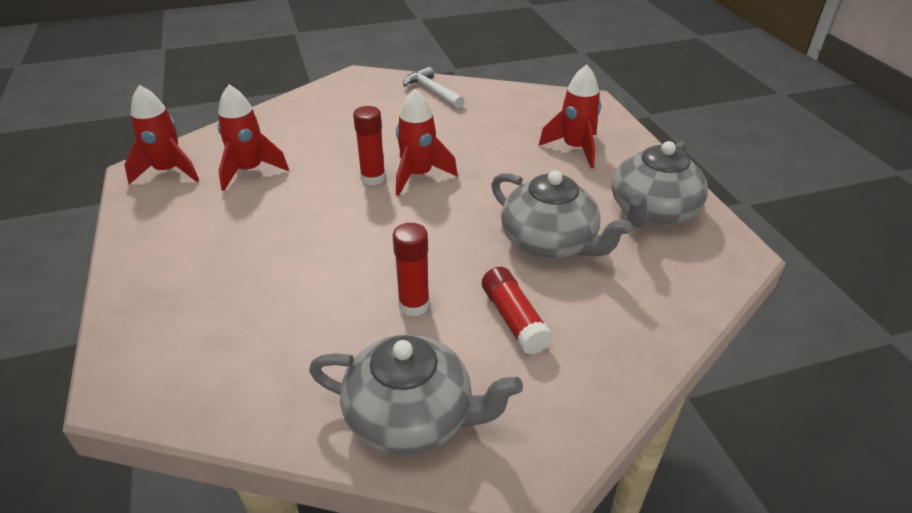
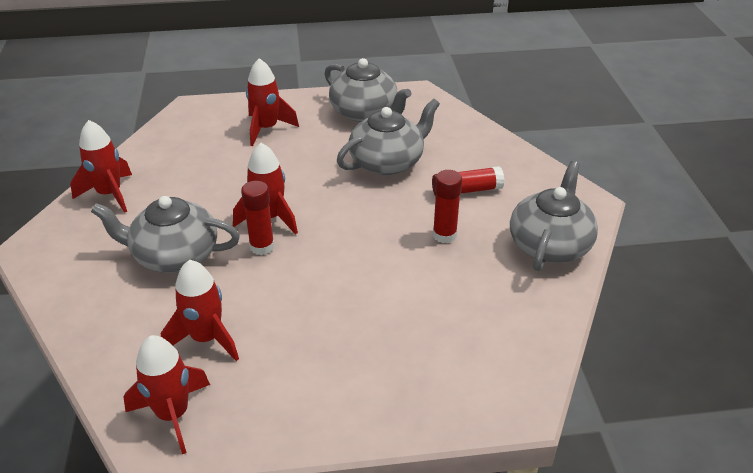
camera: 80 degrees left, 0 degrees up
(354, 136) = (174, 255): none -> grey teapot
(432, 91) = (110, 194): white hammer -> red rocket

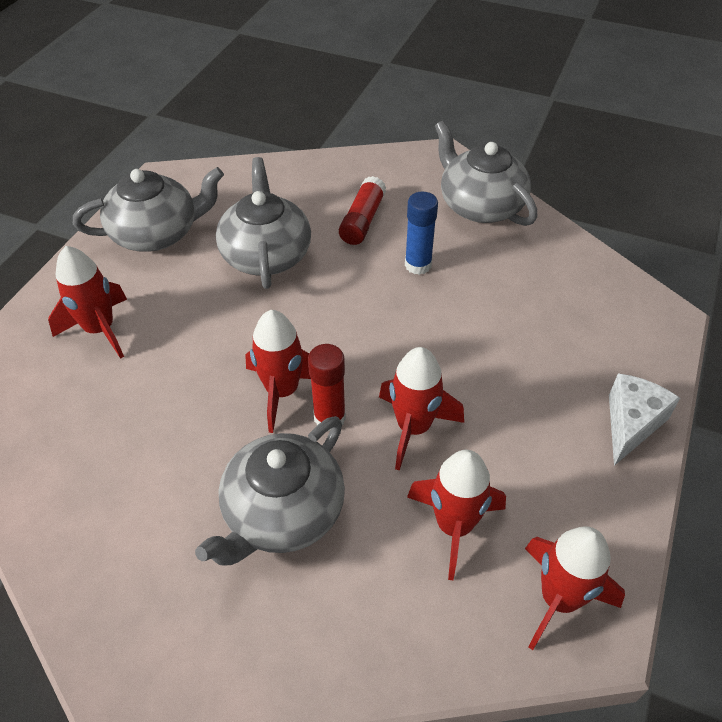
camera: 60 degrees left, 10 degrees up
(110, 194) = (87, 551): red rocket -> red rocket (413, 428)
(369, 414) = (631, 424): none -> white cheese
(444, 235) = (418, 265): red glue stick -> blue glue stick

